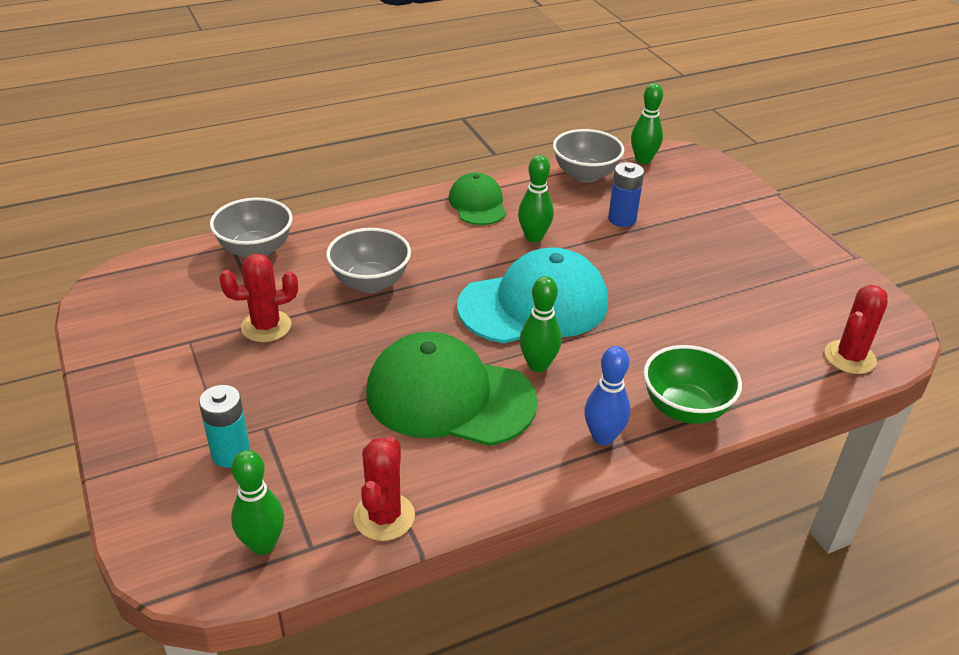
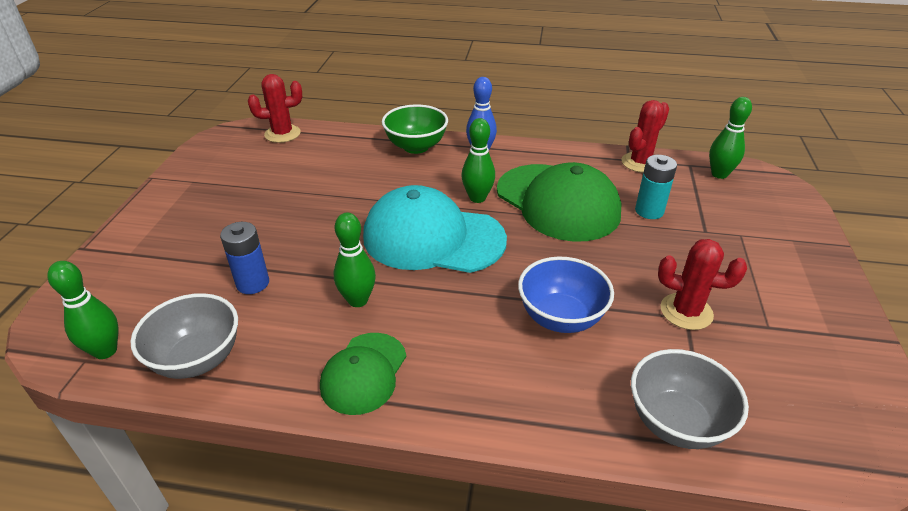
camera: 145 degrees left, 0 degrees up
(231, 453) = (734, 223): turquoise battery -> turquoise battery (649, 211)
(370, 282) = (560, 318): grey bowl -> blue bowl

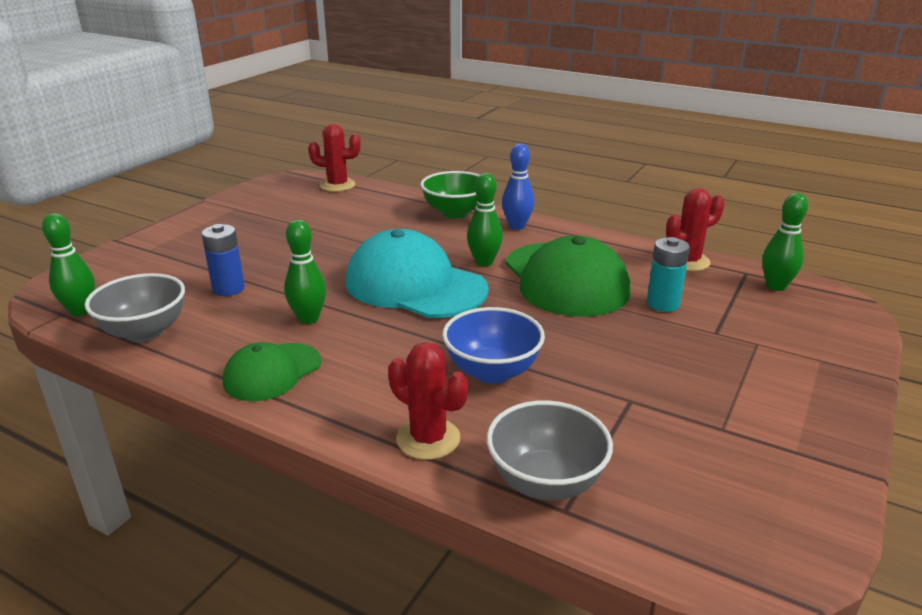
camera: 20 degrees right, 10 degrees down
(686, 312) = (634, 395): red cactus -> red cactus (428, 439)

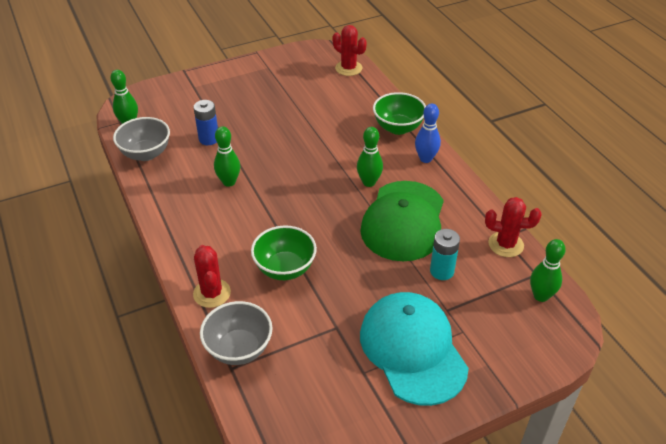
camera: 35 degrees right, 15 degrees up
(272, 372) = (180, 212): green cap -> none
(415, 285) = (308, 183): turquoise cap -> turquoise cap (412, 349)
(492, 372) = (285, 268): blue bowl -> green bowl

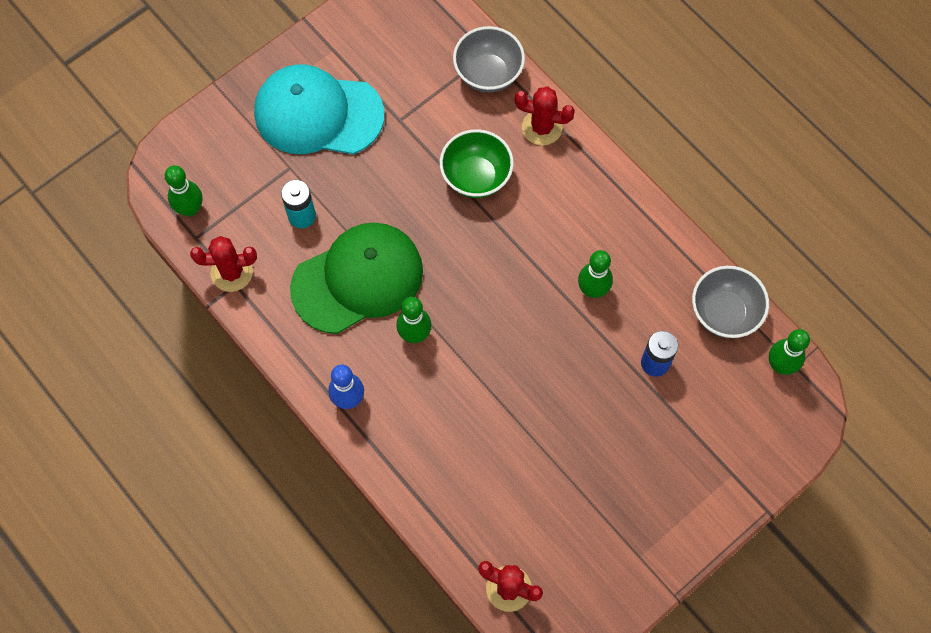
camera: 165 degrees right, 25 degrees up
(212, 293) = (542, 127): red cactus -> red cactus turned 45 degrees counterclockwise
(398, 128) = (398, 455): green bowl -> none
(403, 221) = (358, 279): green cap -> green cap turned 60 degrees clockwise
(412, 349) = (318, 113): turquoise cap -> turquoise cap turned 135 degrees clockwise

